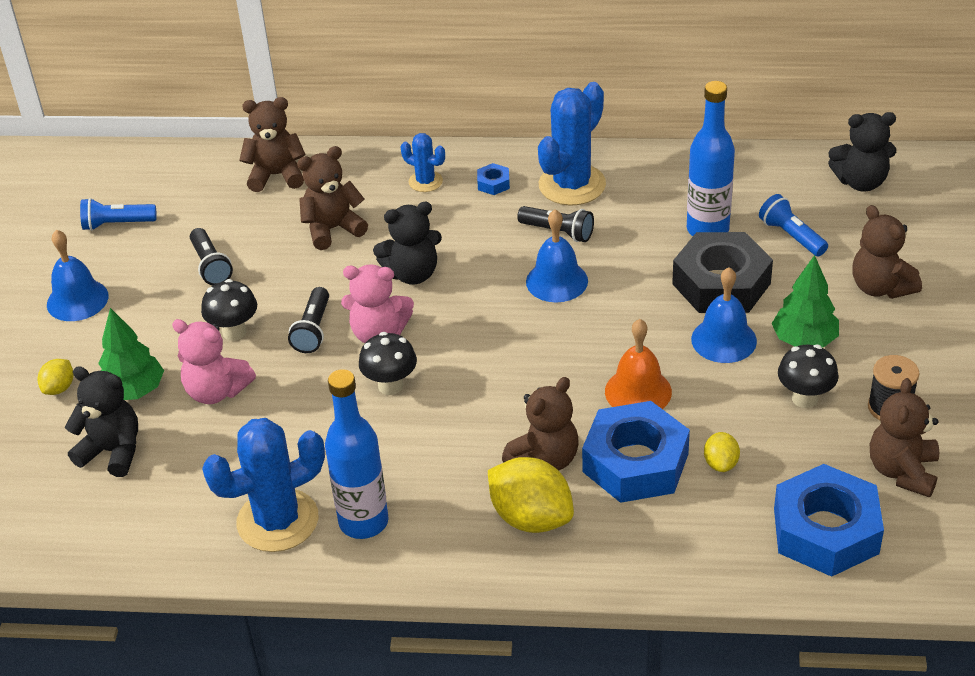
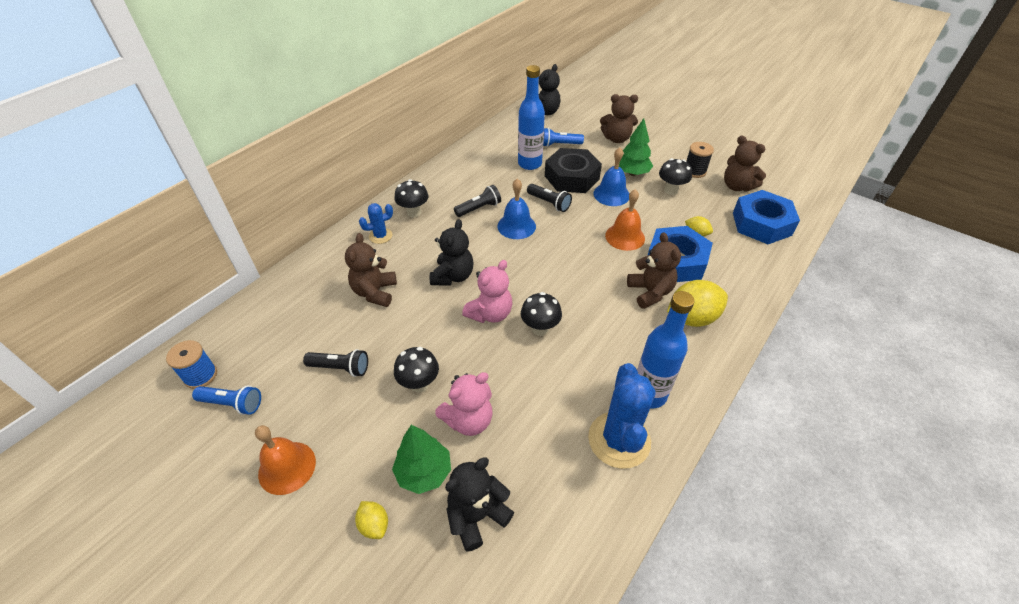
camera: 60 degrees left, 5 degrees up
(77, 300) = (287, 467): blue bell -> orange bell
(117, 224) = (232, 404): blue flashlight -> blue flashlight turned 105 degrees counterclockwise
(132, 184) = (200, 375): none -> blue spool
(276, 175) = (292, 295): brown teddy bear -> none
(313, 330) = (457, 342): black flashlight -> black flashlight (549, 203)
(493, 183) = (414, 212): blue nut -> black mushroom
(572, 185) = (448, 188): blue cactus -> none

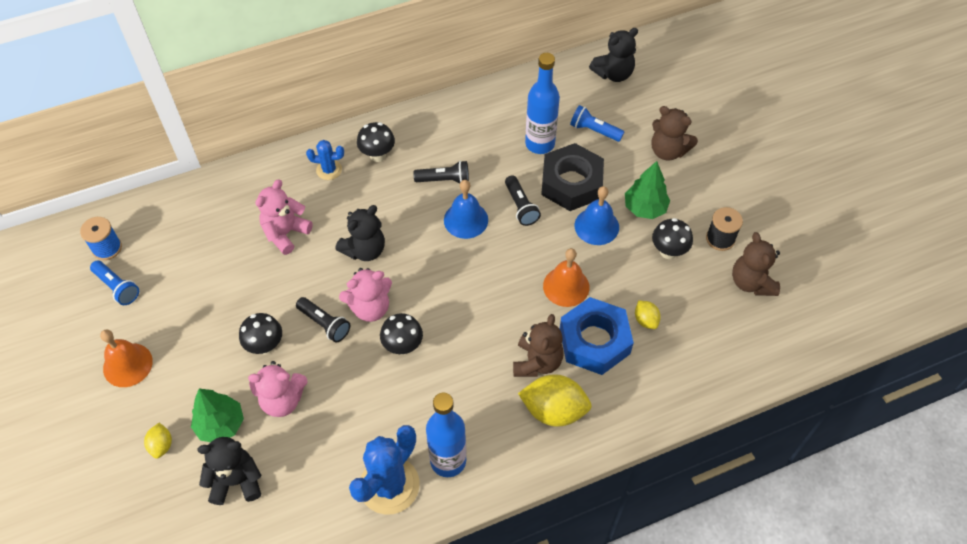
camera: 30 degrees right, 10 degrees up
(340, 368) = (213, 297): black flashlight -> black flashlight (324, 324)
(375, 292) = (285, 233): brown teddy bear -> pink teddy bear
(761, 224) = (732, 343): blue nut -> none

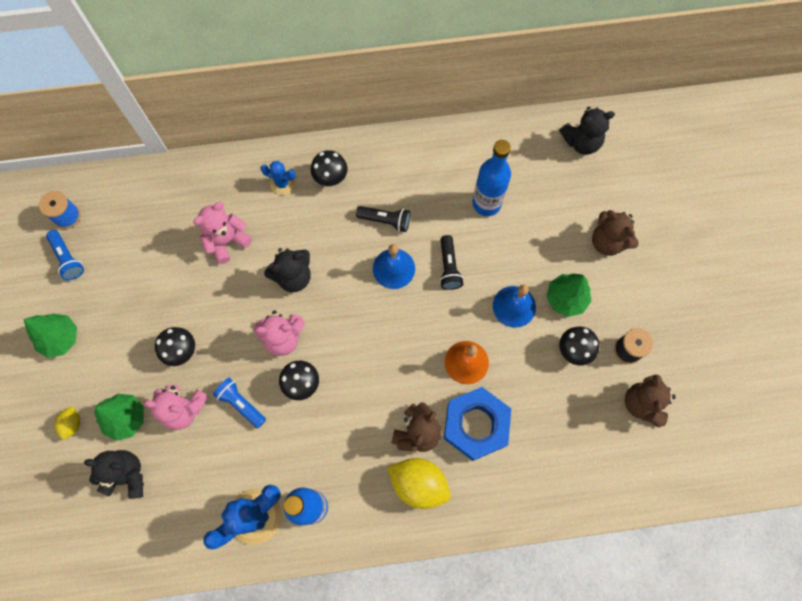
camera: 15 degrees right, 15 degrees up
(127, 365) = (60, 338): orange bell -> green tree
(324, 324) = (238, 343): black flashlight -> none
(571, 183) = (504, 254): black nut -> none
(594, 130) = (543, 201): blue flashlight -> blue flashlight (241, 404)
(645, 320) = (530, 416): yellow lemon -> none

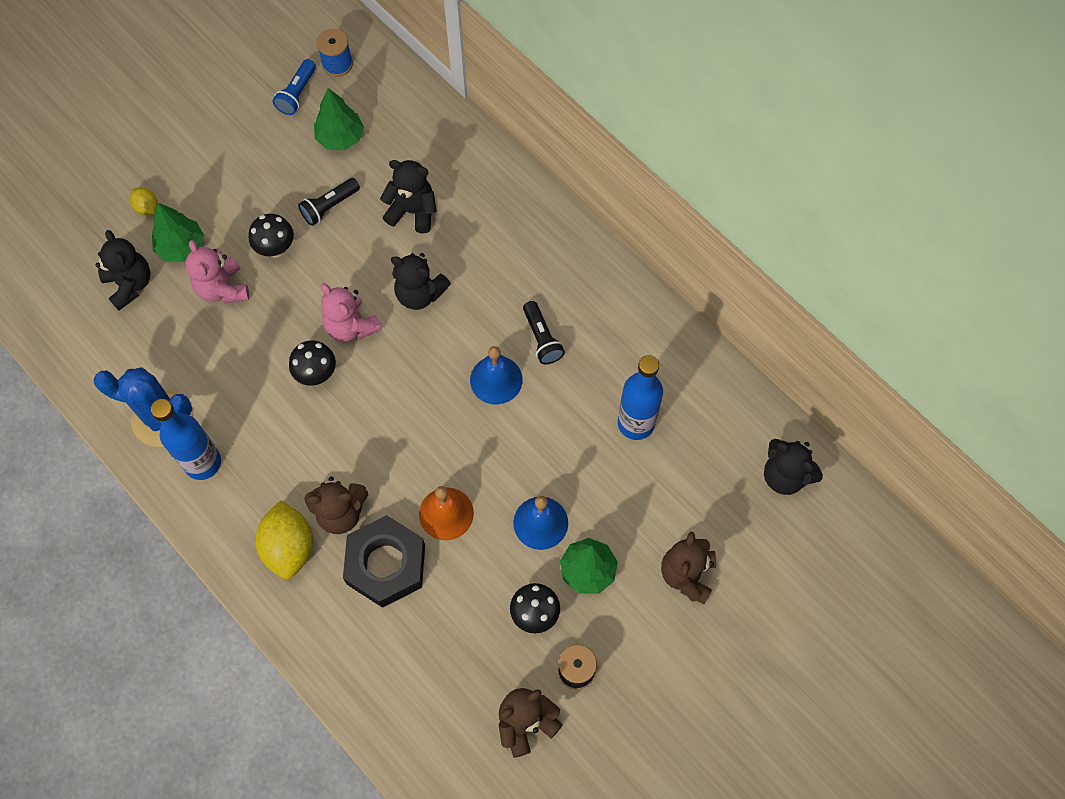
camera: 55 degrees right, 5 degrees down
(60, 338) = (218, 142): green tree -> green tree (340, 138)
(72, 424) = (147, 207): yellow lemon -> yellow lemon turned 75 degrees clockwise
(227, 241) = (412, 211): pink teddy bear -> black teddy bear
(241, 404) = (260, 334): blue flashlight -> none
(282, 183) = (509, 219): blue cactus -> none
(331, 178) = (548, 258): black mushroom -> none
(449, 267) = (536, 431): black flashlight -> black flashlight (329, 206)
(476, 425) = (386, 564): blue nut -> black nut

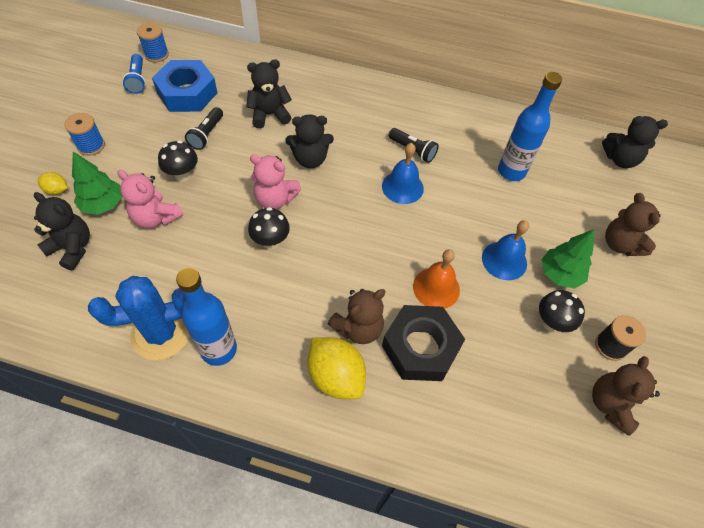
camera: 35 degrees left, 10 degrees down
(205, 165) = (91, 146): none -> blue spool
(340, 138) = (187, 93): green tree -> blue nut

